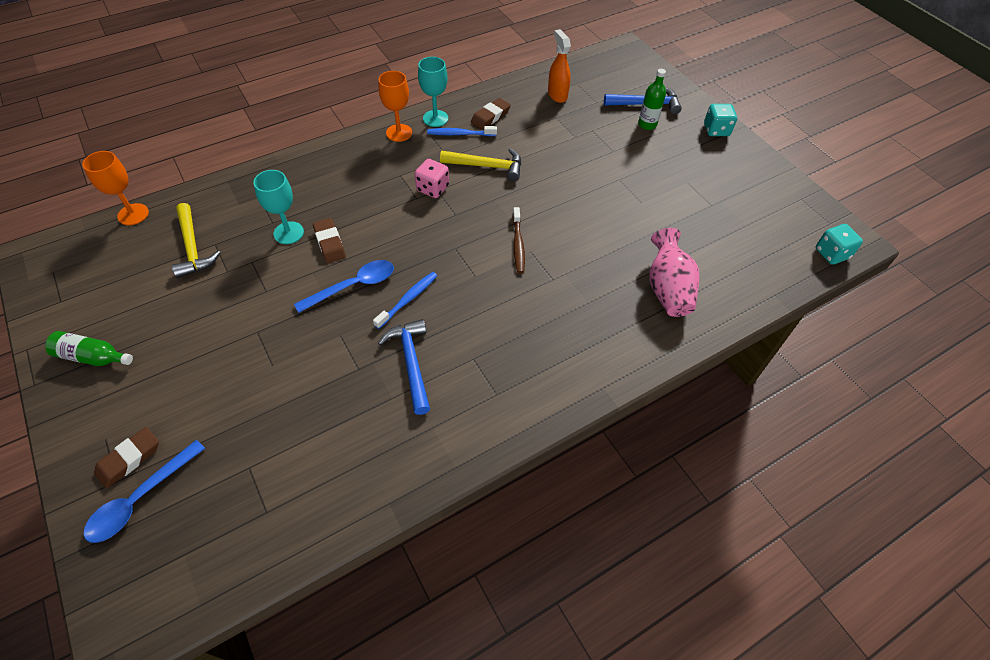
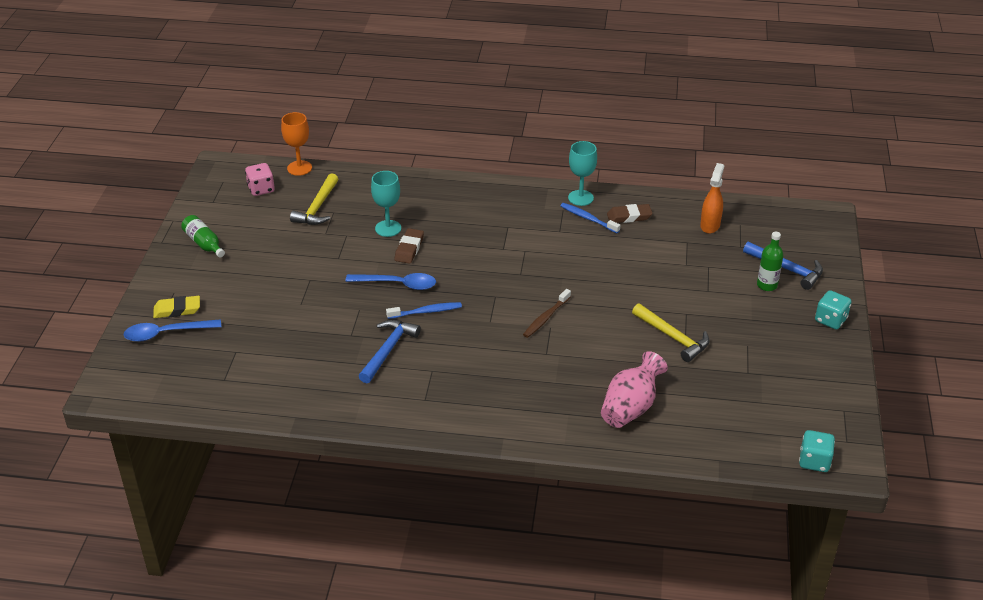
camera: 40 degrees right, 15 degrees down
(129, 459) = (177, 310): brown eraser -> yellow eraser
(399, 133) = (539, 196): orange goblet -> none
(432, 188) = (522, 248): pink dice -> pink dice (261, 189)
(487, 166) = (583, 252): yellow hammer -> yellow hammer (673, 337)

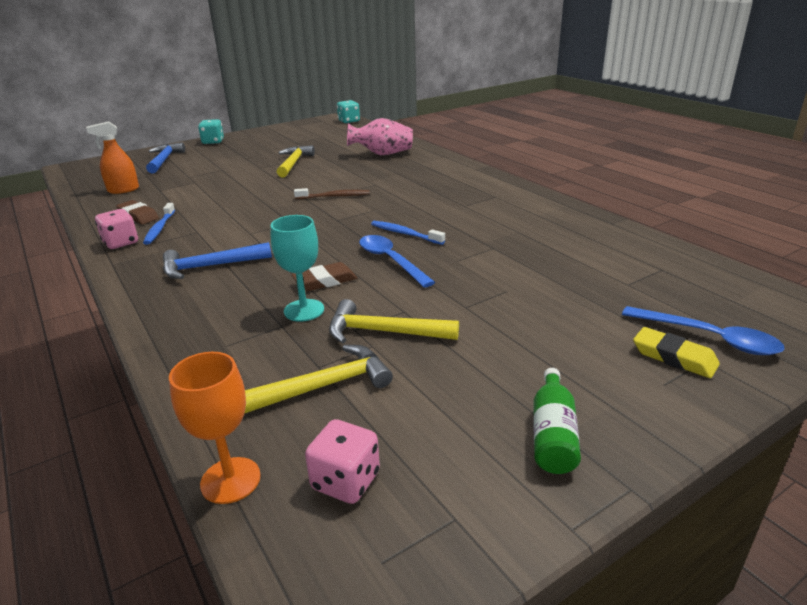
camera: 130 degrees left, 10 degrees down
(330, 242) = (384, 332): none -> yellow hammer
(388, 350) = (478, 226): blue hammer -> blue hammer (211, 266)
(580, 198) = (121, 243): turquoise goblet -> pink dice
(767, 285) = (193, 160): green bottle -> none

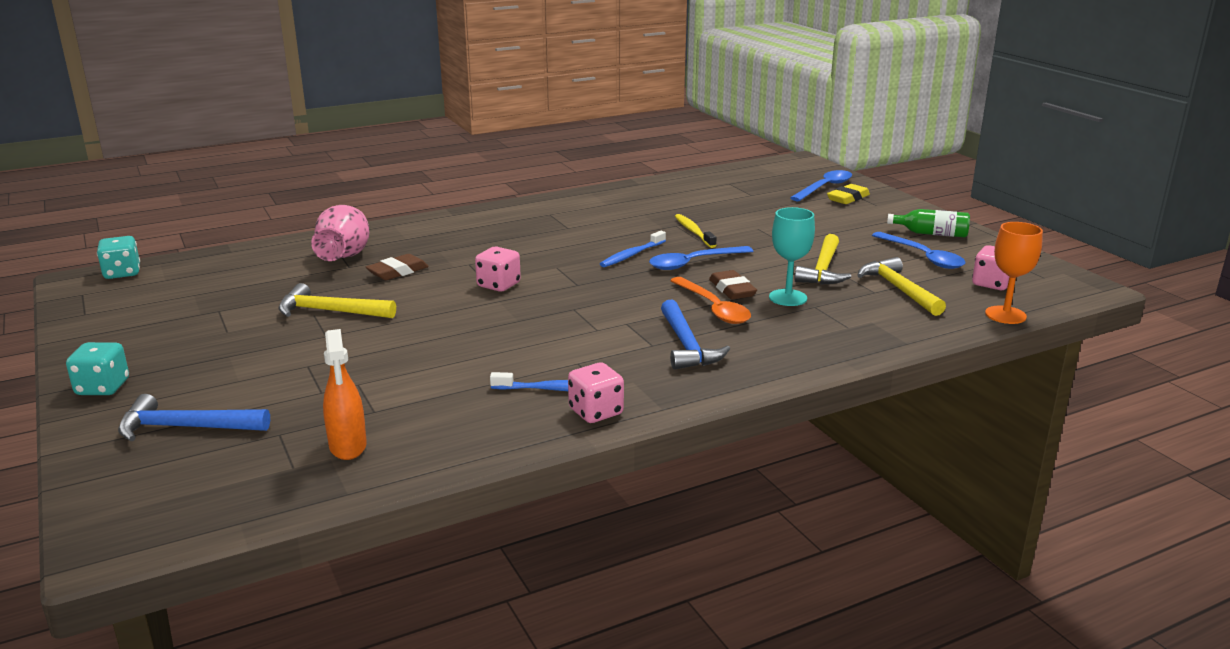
camera: 85 degrees left, 5 degrees down
(138, 216) = (494, 413): brown eraser -> brown eraser (397, 272)
(283, 274) = (713, 308): none -> orange spoon
(334, 196) = (498, 285): brown toothbrush -> pink dice
(445, 416) = (923, 257): none -> blue spoon
(477, 257) = (693, 232): none -> yellow toothbrush

